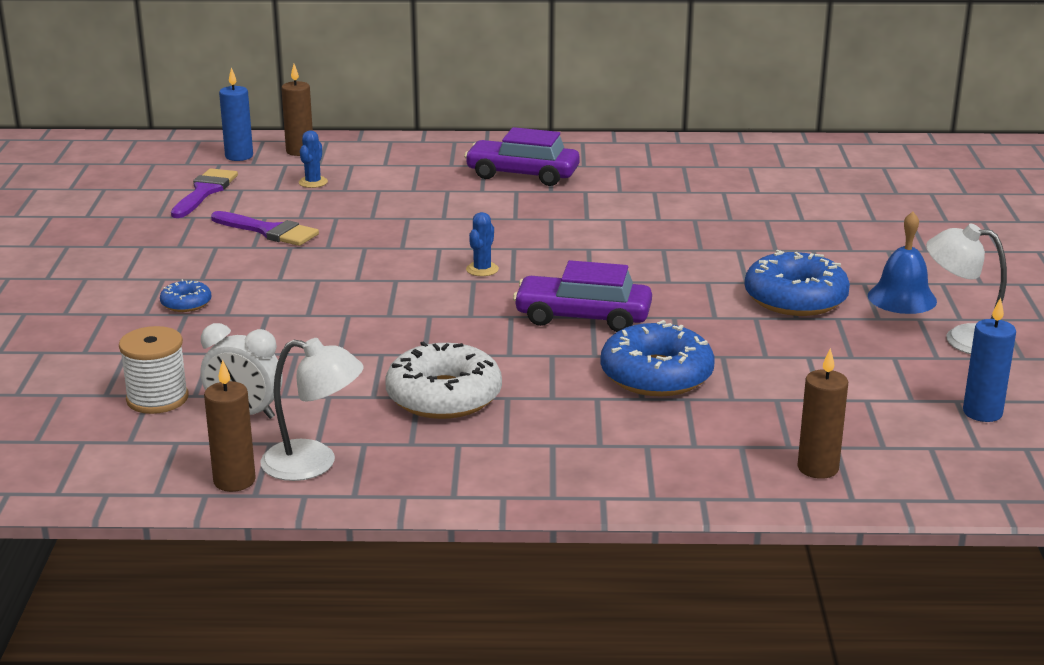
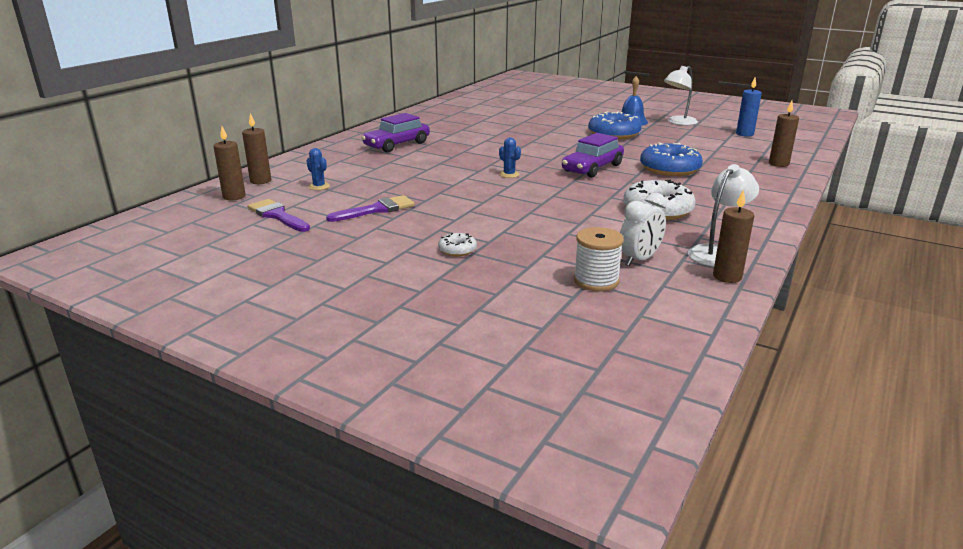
camera: 60 degrees left, 0 degrees up
(186, 303) = (457, 250): blue donut -> white donut
(239, 156) = (234, 196): blue candle -> brown candle

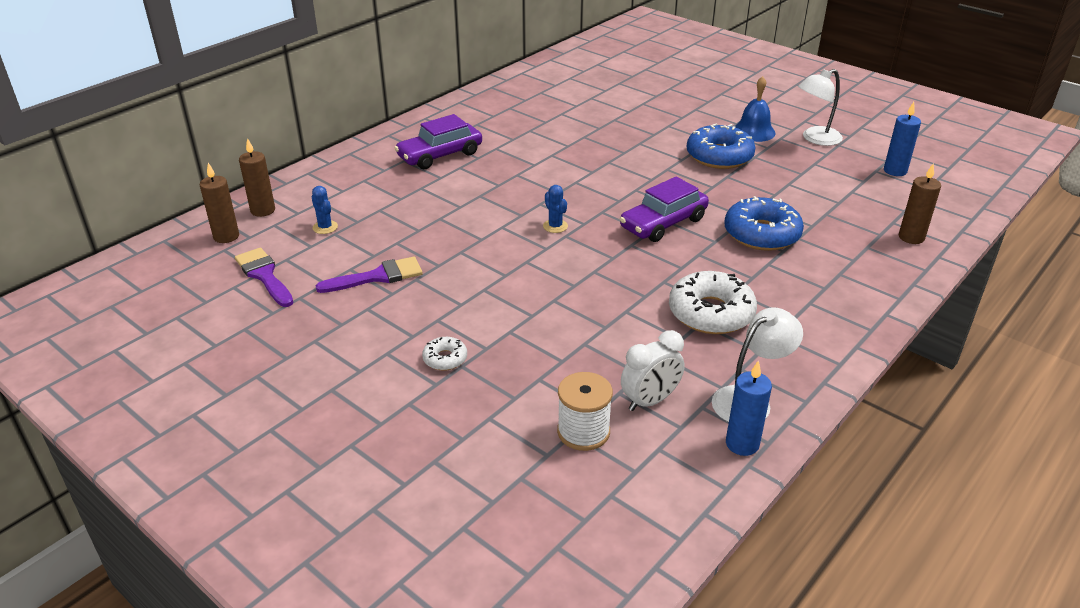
camera: 10 degrees right, 10 degrees up
(727, 277) = (742, 444): brown candle -> blue candle

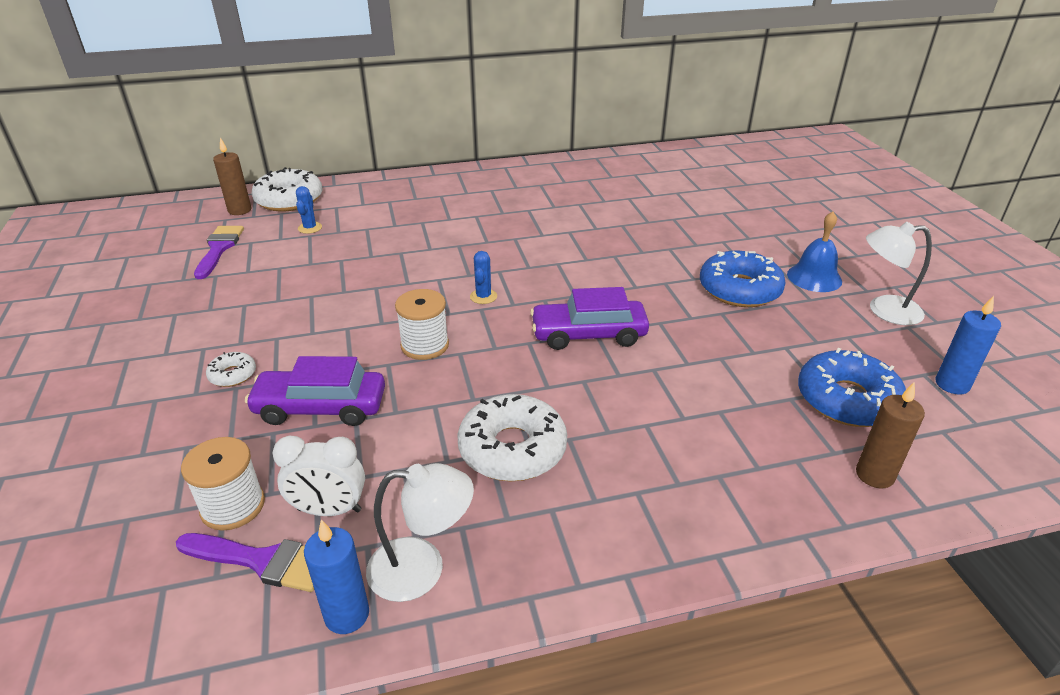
camera: 35 degrees right, 0 degrees up
(263, 210) = (289, 200): brown candle -> white donut
(377, 277) = (287, 282): purple brush -> purple brush (263, 561)
(440, 155) = (474, 200): purple car -> purple car (320, 407)
(562, 276) = (425, 345): none -> white spool
(761, 234) = (681, 389): blue donut -> blue donut (847, 400)

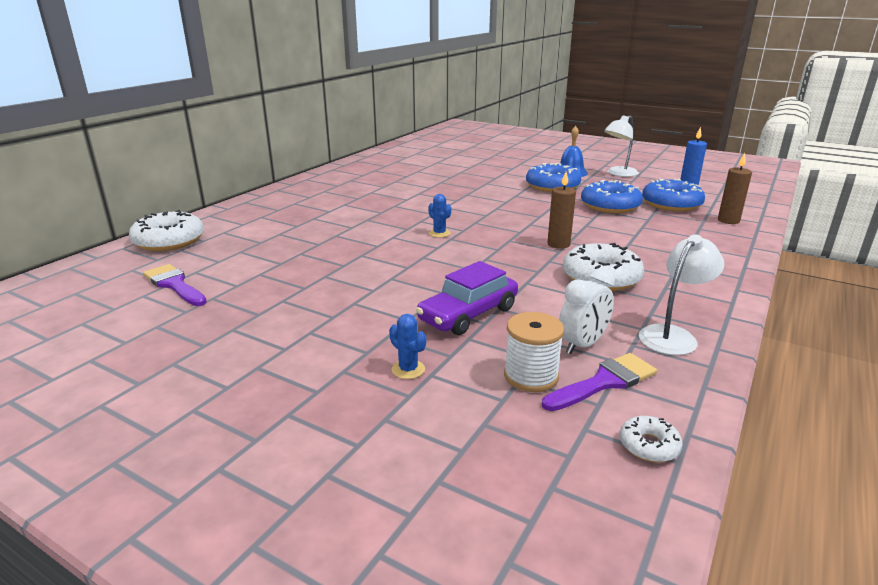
camera: 45 degrees left, 10 degrees down
(232, 375) = (370, 331): white donut -> white donut (649, 446)
(239, 210) = (134, 260): brown candle -> brown candle (558, 244)
(310, 228) = (230, 248): blue cactus -> blue cactus (408, 369)
(347, 615) = (687, 370): blue candle -> none
(425, 345) = (459, 264): white spool -> none
(588, 334) = (529, 225): purple car -> none
(749, 357) = (610, 206): none -> blue donut

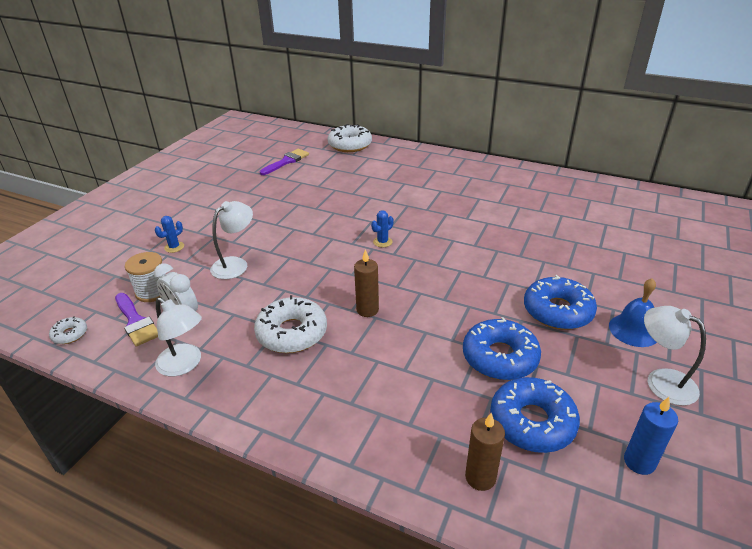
camera: 85 degrees right, 10 degrees up
(468, 314) = (235, 264): purple car -> white lamp

